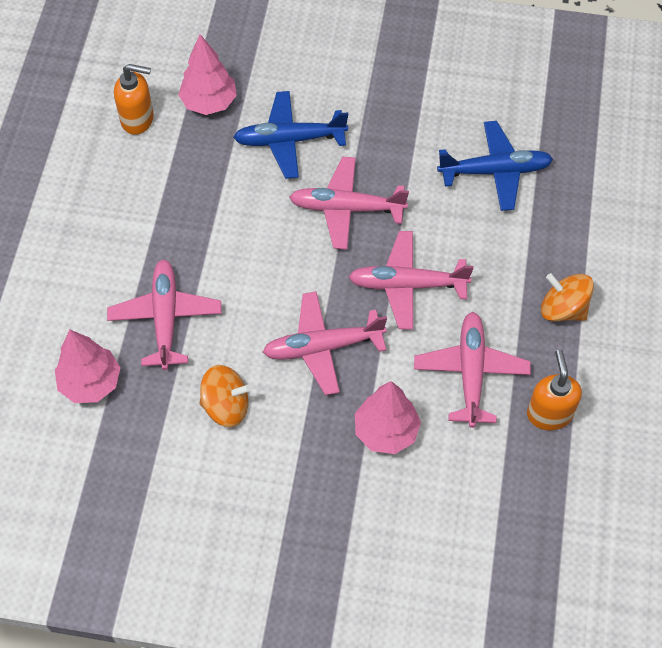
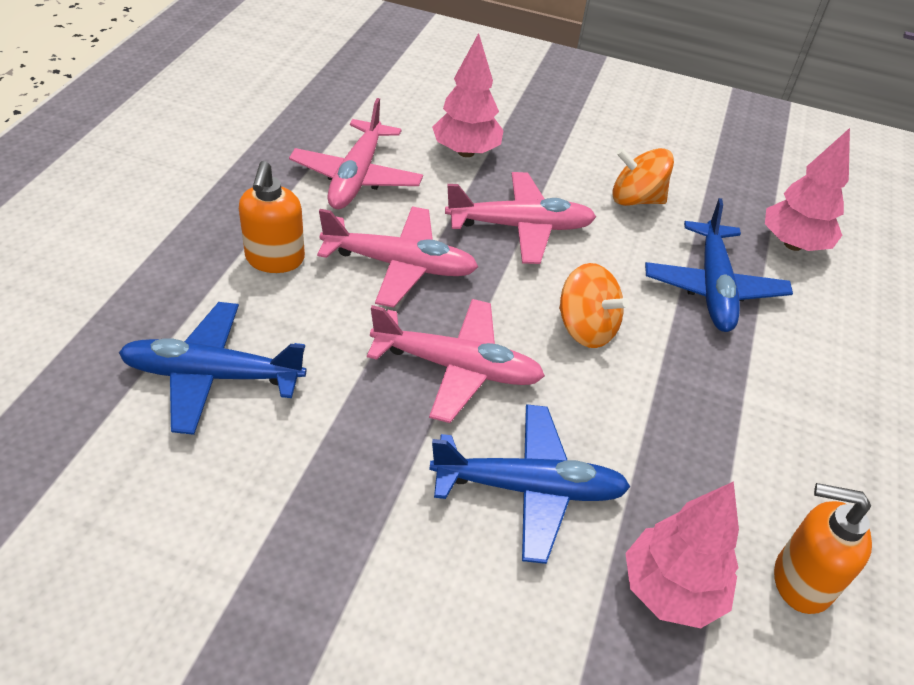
camera: 175 degrees left, 15 degrees down
(165, 318) = (713, 288): pink plane -> blue plane
(549, 414) = (289, 134): orange soap dispenser -> orange soap dispenser (275, 259)
(563, 309) = (218, 208): orange spinning top -> orange spinning top (586, 328)

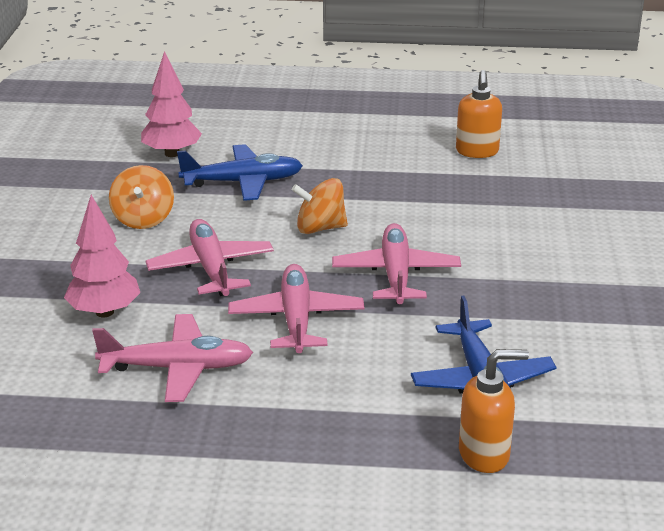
camera: 100 degrees left, 15 degrees down
(275, 259) = (328, 386): orange soap dispenser -> orange soap dispenser (484, 454)
(529, 488) = (480, 234): blue plane -> none
(586, 328) = (320, 228): orange spinning top -> orange spinning top turned 120 degrees counterclockwise
(670, 590) = (514, 186): pink tree -> none

